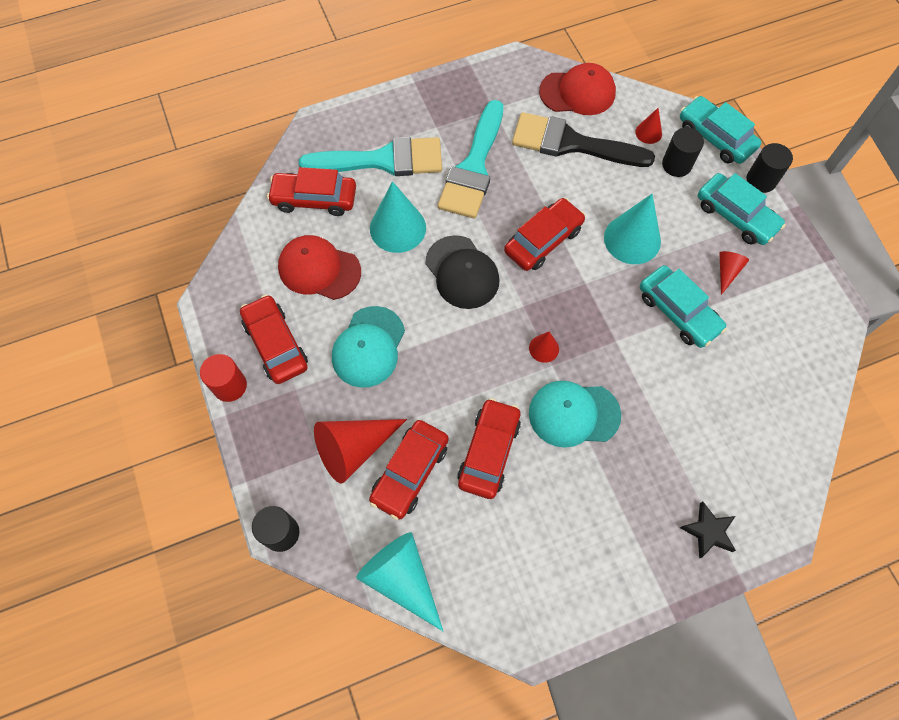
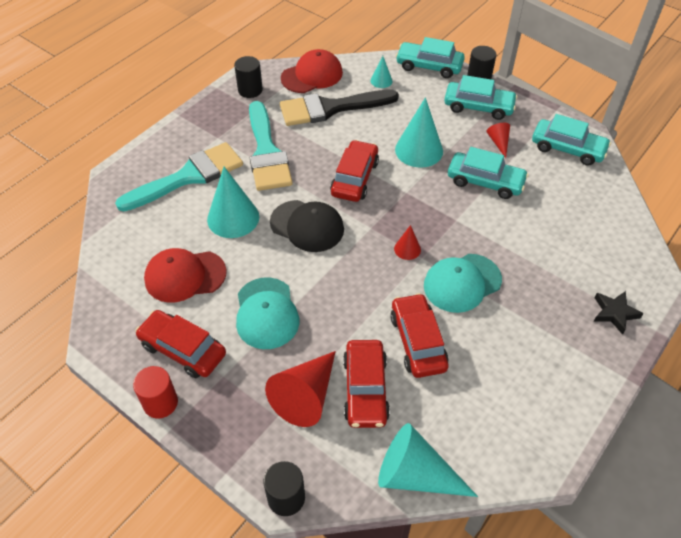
camera: 30 degrees left, 15 degrees down
(314, 199) = (147, 227): red car -> none
(648, 133) = (381, 81): red cone -> turquoise cone
(676, 165) = (415, 92): black cylinder -> black cylinder (250, 90)
(801, 317) = (567, 148): none -> turquoise car

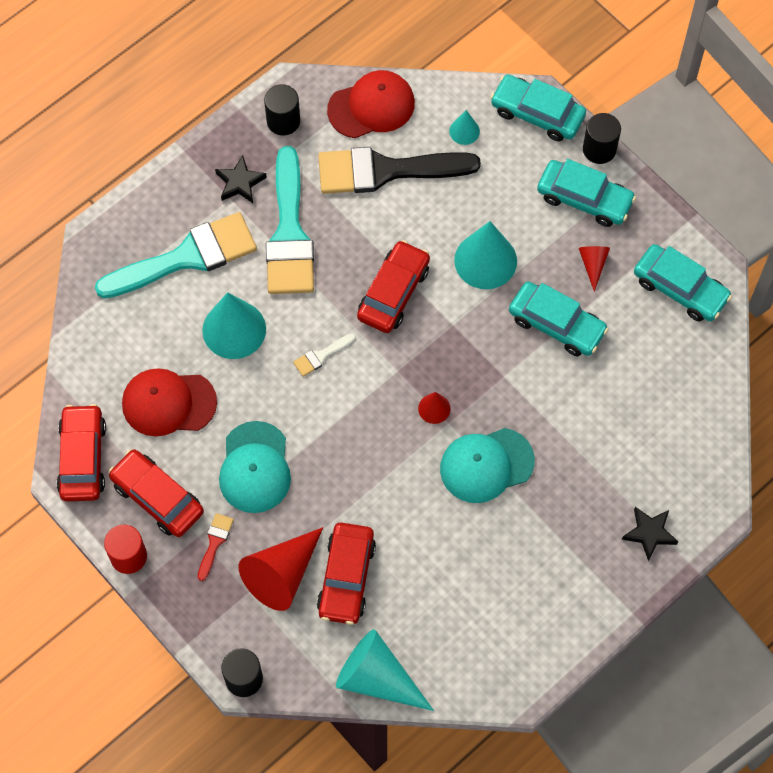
camera: 10 degrees right, 15 degrees up
(223, 127) = (240, 182): none -> black star
(240, 378) = (215, 542): none -> red brush
(307, 226) = (321, 356): black cap -> white brush
(418, 341) = (416, 531): red car -> red car (83, 458)

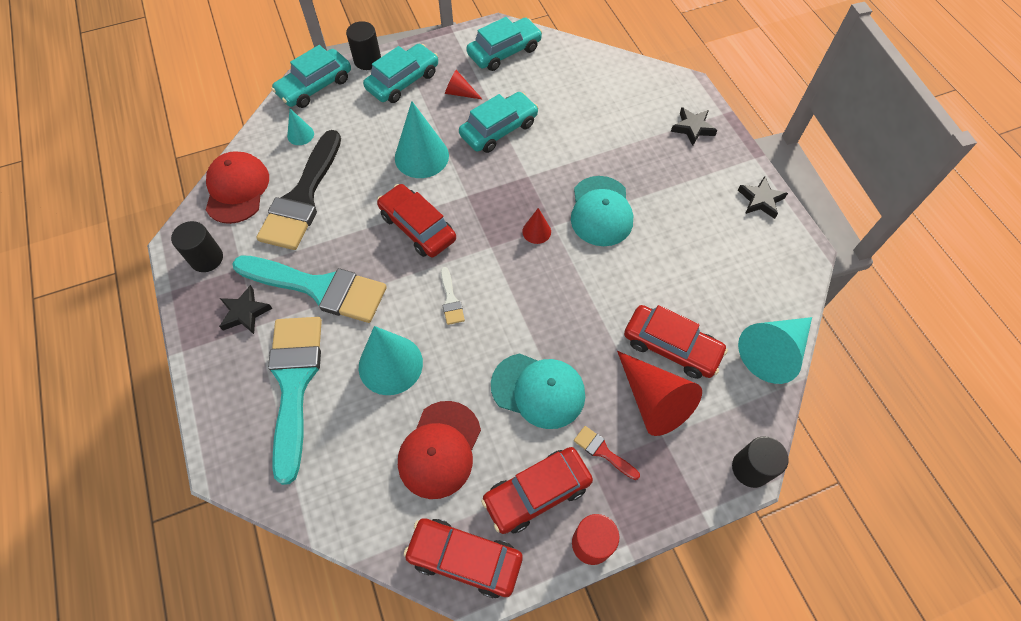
camera: 70 degrees left, 5 degrees down
(571, 631) = (760, 200): none -> black star

